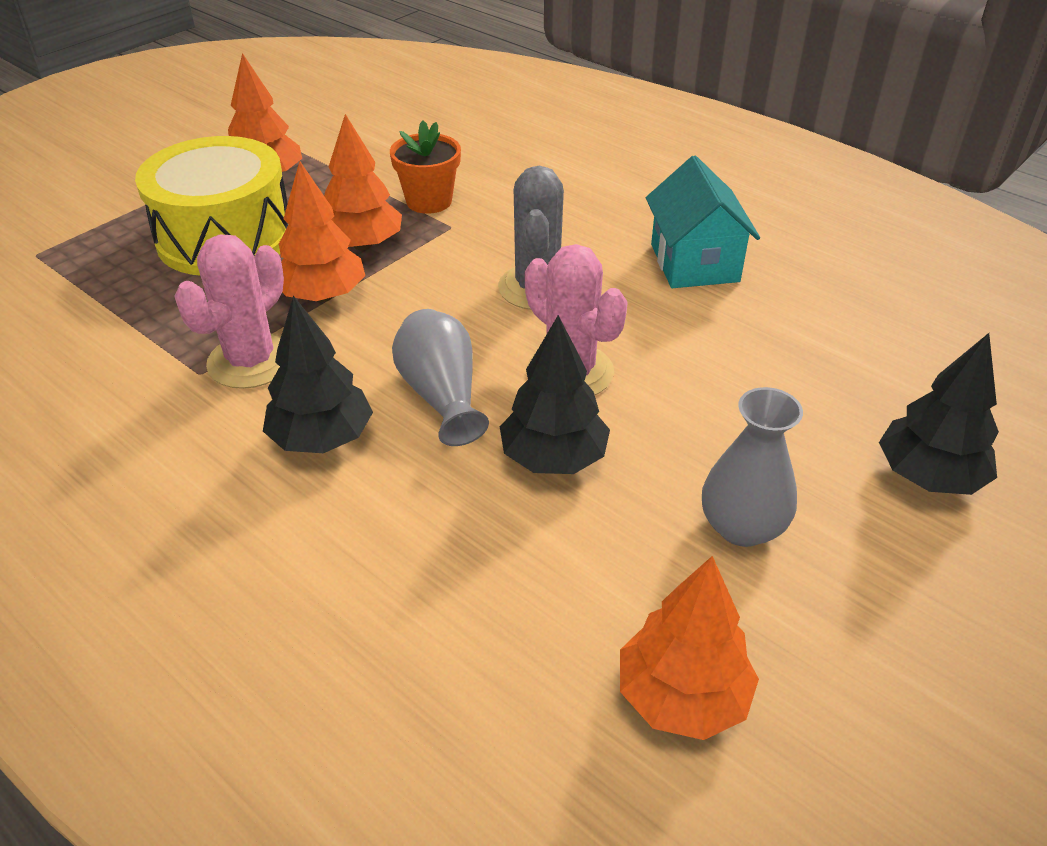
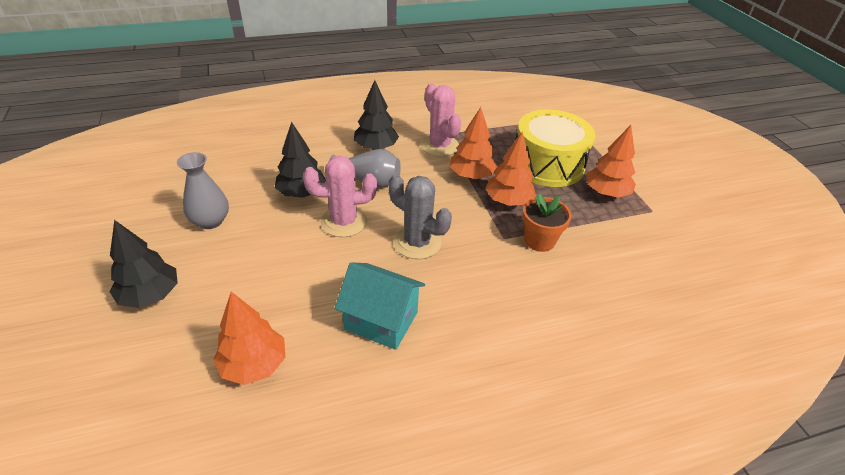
camera: 120 degrees right, 0 degrees up
(682, 697) = (182, 172): orange tree -> orange tree (254, 365)

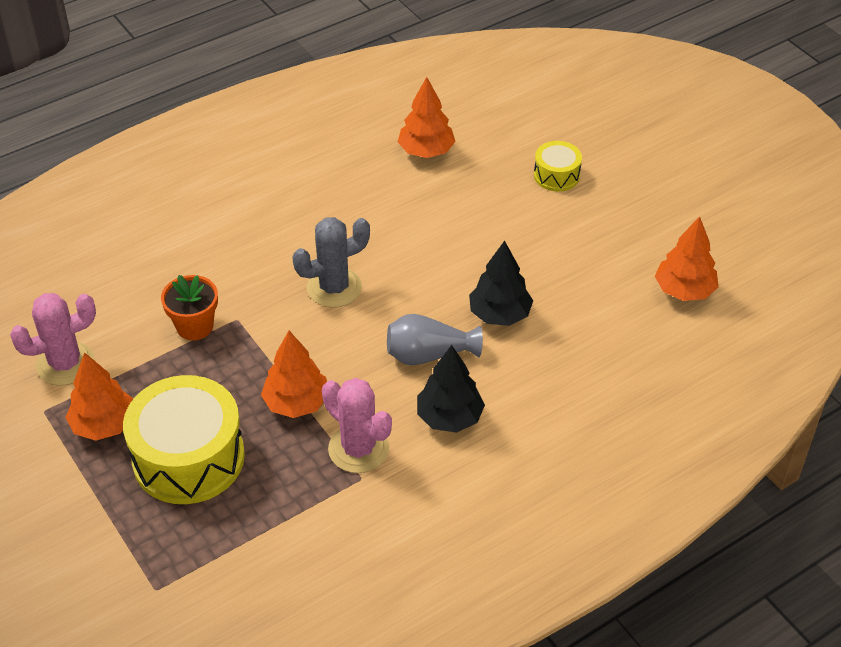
camera: 165 degrees right, 5 degrees up
(150, 295) = (556, 175): black tree -> yellow drum
(210, 221) = (571, 253): grey vase -> none
(344, 222) = (427, 291): pink cactus -> pink cactus (65, 364)
(381, 320) = (339, 205): turquoise house -> none
(417, 242) = (334, 288): grey cactus -> grey cactus turned 45 degrees counterclockwise
(508, 201) = (239, 373): orange tree -> orange tree (684, 290)

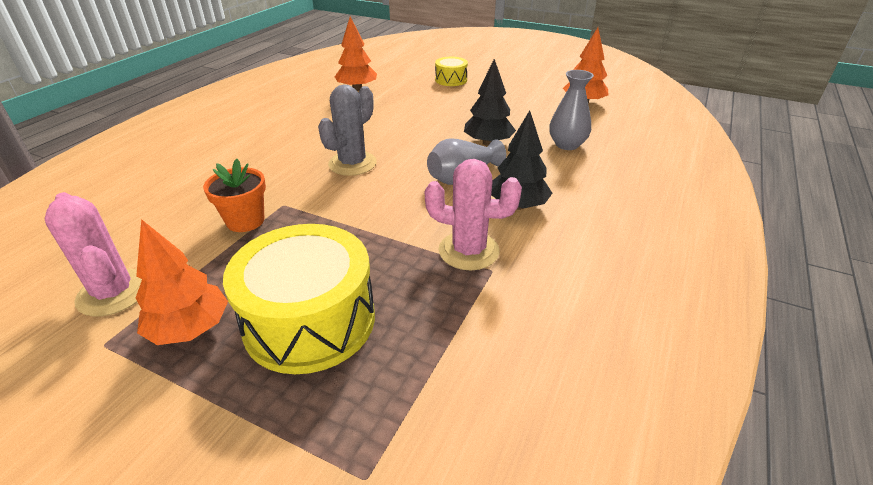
camera: 30 degrees left, 10 degrees down
(65, 364) = (114, 293): pink cactus -> pink cactus turned 75 degrees counterclockwise
(296, 403) = (384, 240): orange tree -> none
(586, 355) = (567, 144): none -> grey vase

